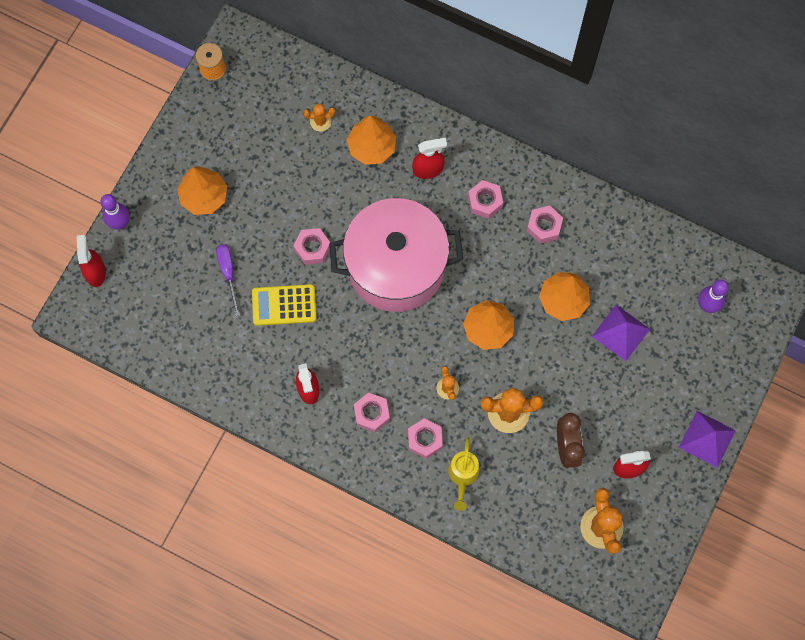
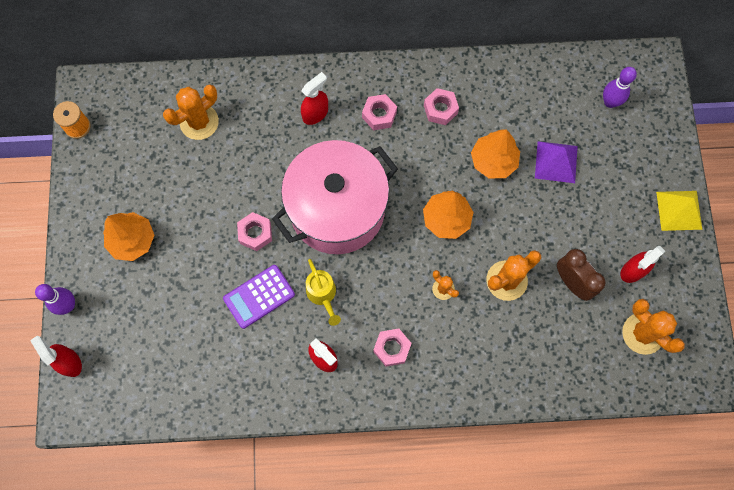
camera: 30 degrees left, 0 degrees up
(228, 273) = (193, 296): purple screwdriver -> none
(284, 305) = (259, 296): yellow calculator -> purple calculator
(320, 121) = (199, 122): orange cactus -> orange cactus, size x1.85
(372, 147) = (256, 120): orange tree -> none
(425, 439) = (451, 344): pink nut -> none
(462, 475) = (502, 357): yellow watering can -> yellow watering can (322, 295)
(707, 438) = (679, 210): purple pyramid -> yellow pyramid

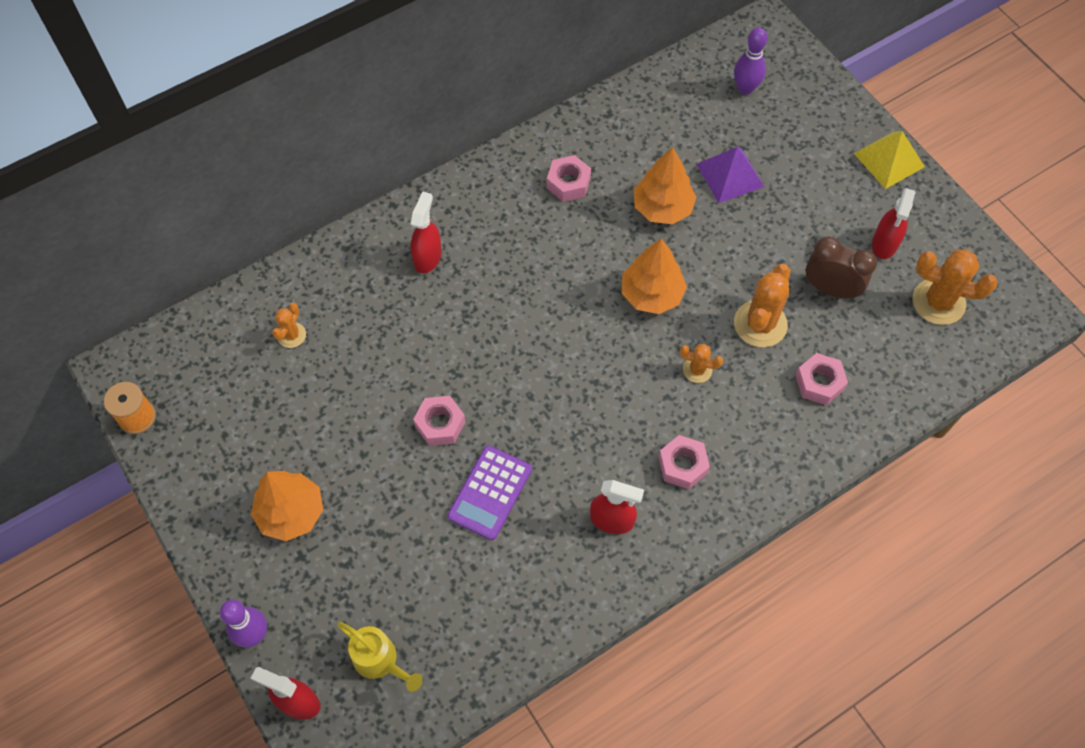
camera: 30 degrees left, 10 degrees down
(199, 122) = (291, 335): orange cactus -> orange cactus, size x0.54
(322, 295) = (564, 450): yellow watering can -> yellow watering can (380, 661)
(337, 209) = (520, 348): pink pot -> none
(379, 115) = (503, 222): pink nut -> pink nut (819, 383)

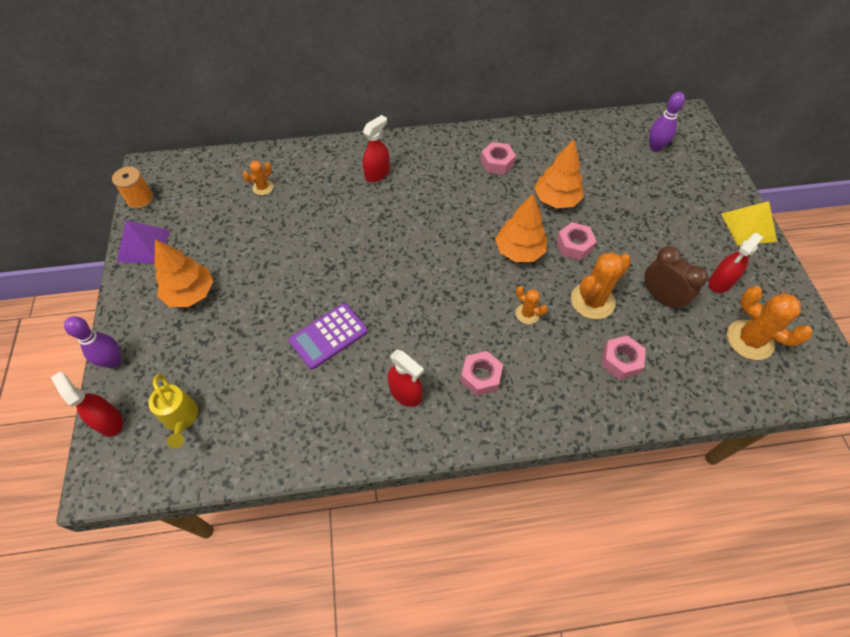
camera: 25 degrees right, 5 degrees down
(440, 424) = (322, 277): pink nut -> pink nut (574, 245)
(730, 175) = (617, 196): purple pyramid -> purple pyramid (143, 245)

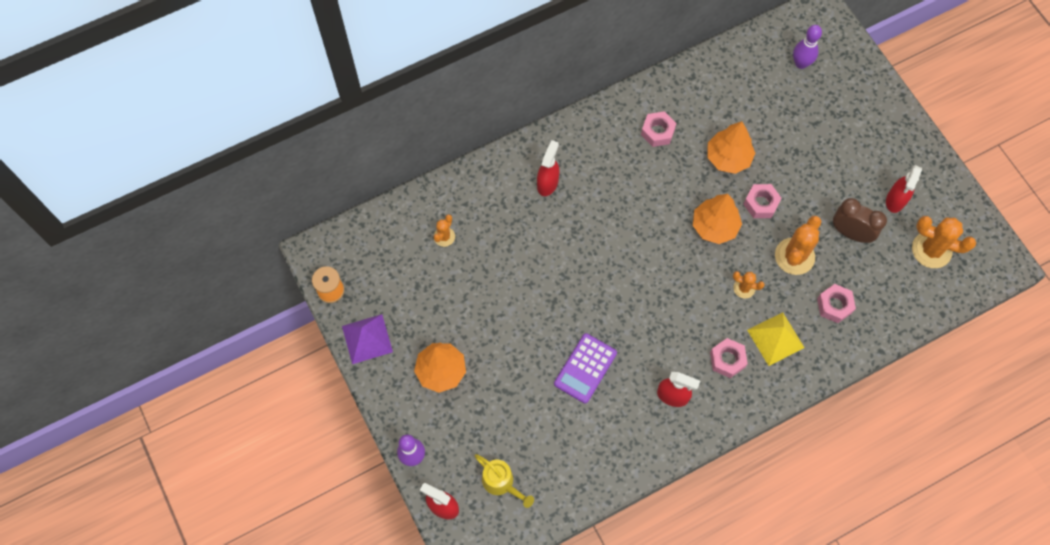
camera: 20 degrees left, 10 degrees up
(748, 227) = (906, 132): yellow pyramid -> yellow pyramid (775, 338)

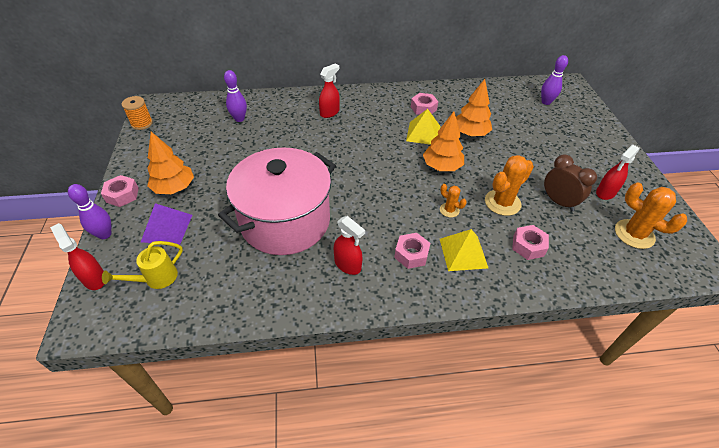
camera: 20 degrees right, 20 degrees down
(367, 339) = (140, 154): purple pyramid -> purple pyramid (167, 228)
(444, 237) = (239, 119): orange cactus -> purple bowling pin
(501, 483) = (156, 278): yellow watering can -> yellow watering can turned 75 degrees clockwise
(585, 368) = (285, 221): purple calculator -> pink pot
(674, 178) = (423, 133): none -> yellow pyramid
(761, 204) = (486, 164): pink nut -> pink nut (122, 195)

